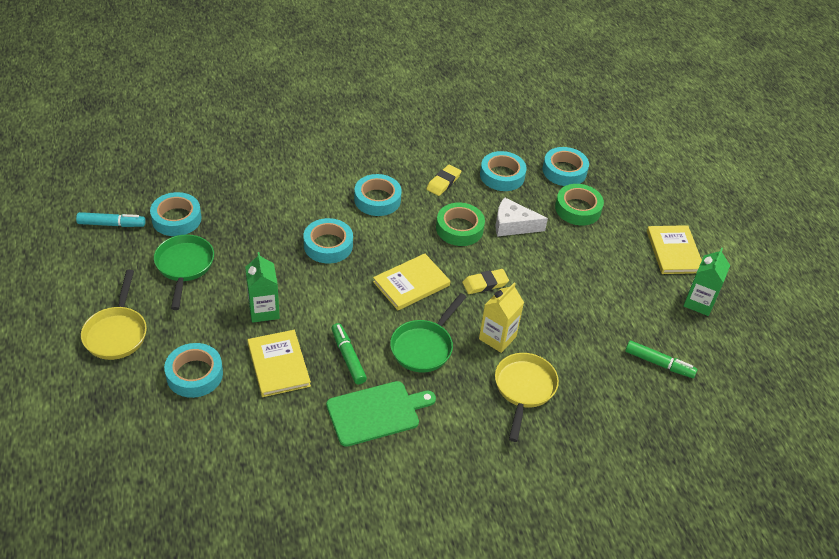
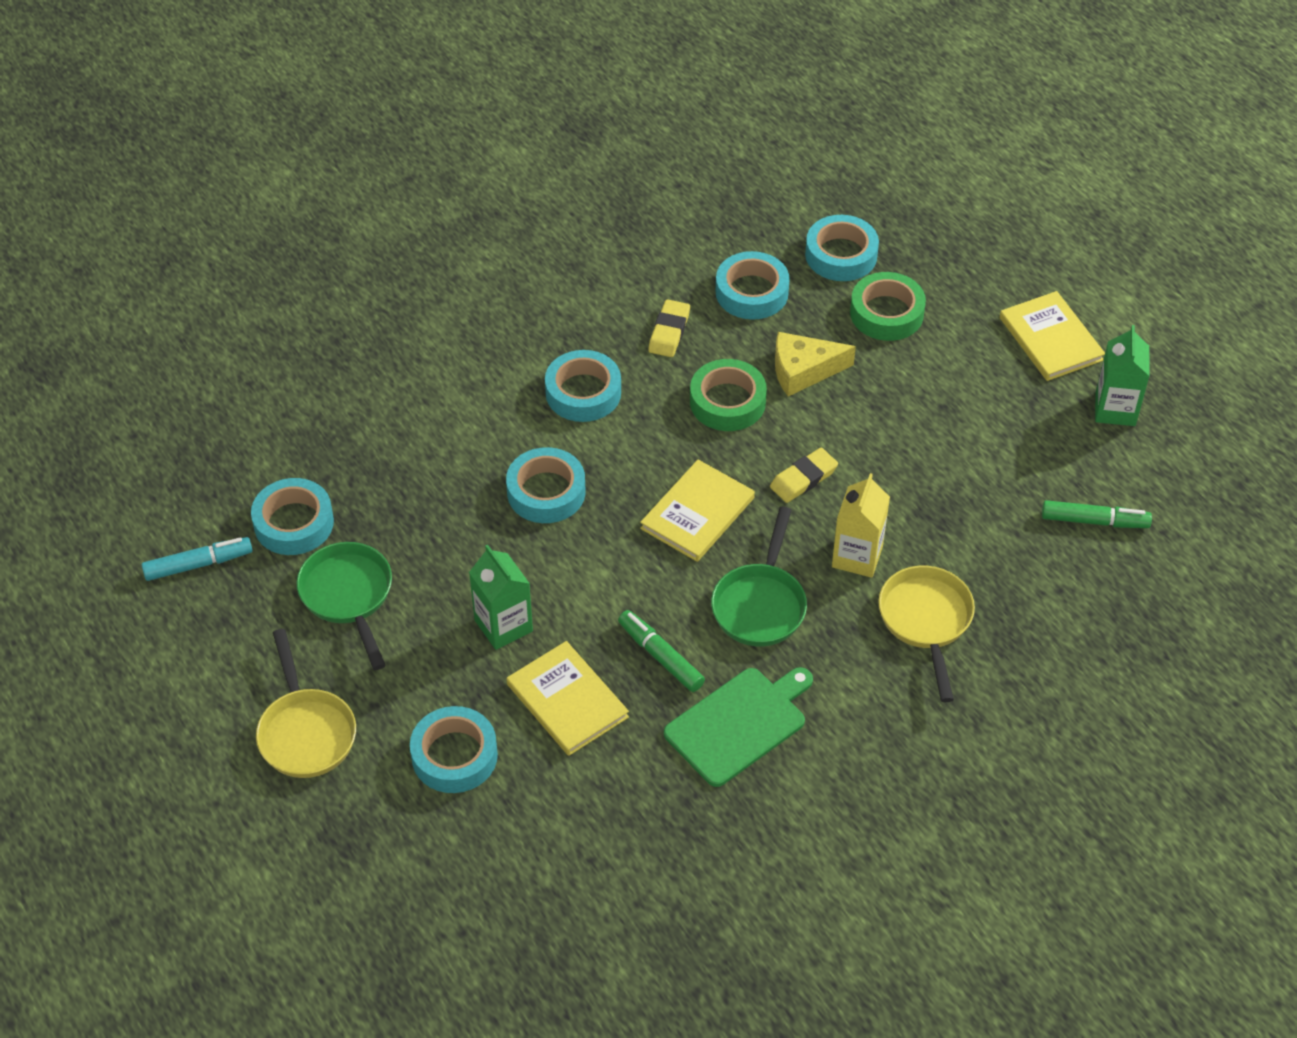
camera: 15 degrees left, 5 degrees up
(513, 225) = (803, 371): white cheese -> yellow cheese

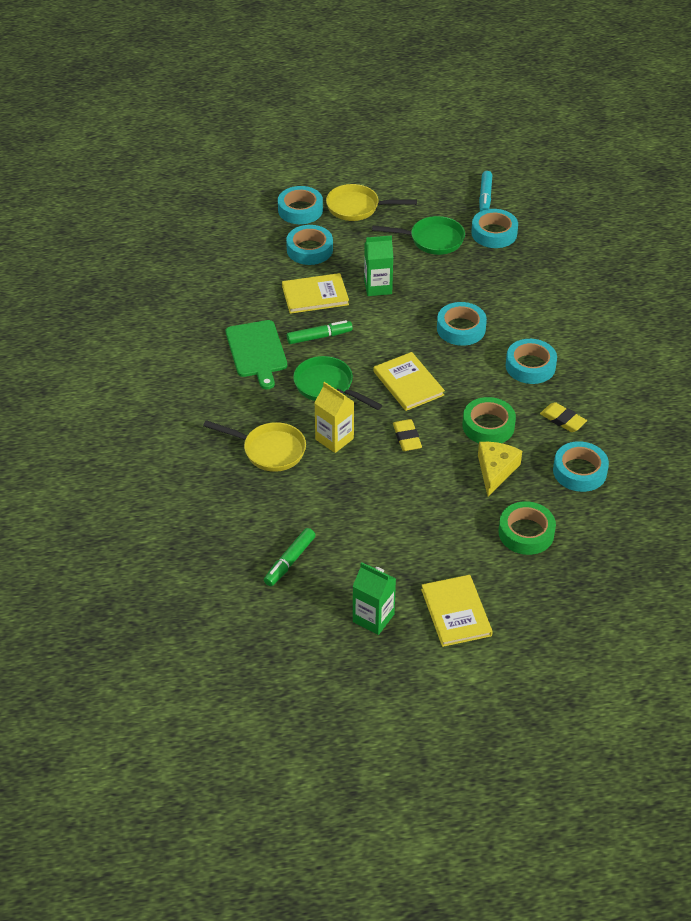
camera: 115 degrees right, 5 degrees down
(841, 255) = (594, 531): turquoise tape -> turquoise tape (300, 210)
(1050, 339) = (456, 612): yellow book -> yellow book turned 75 degrees clockwise

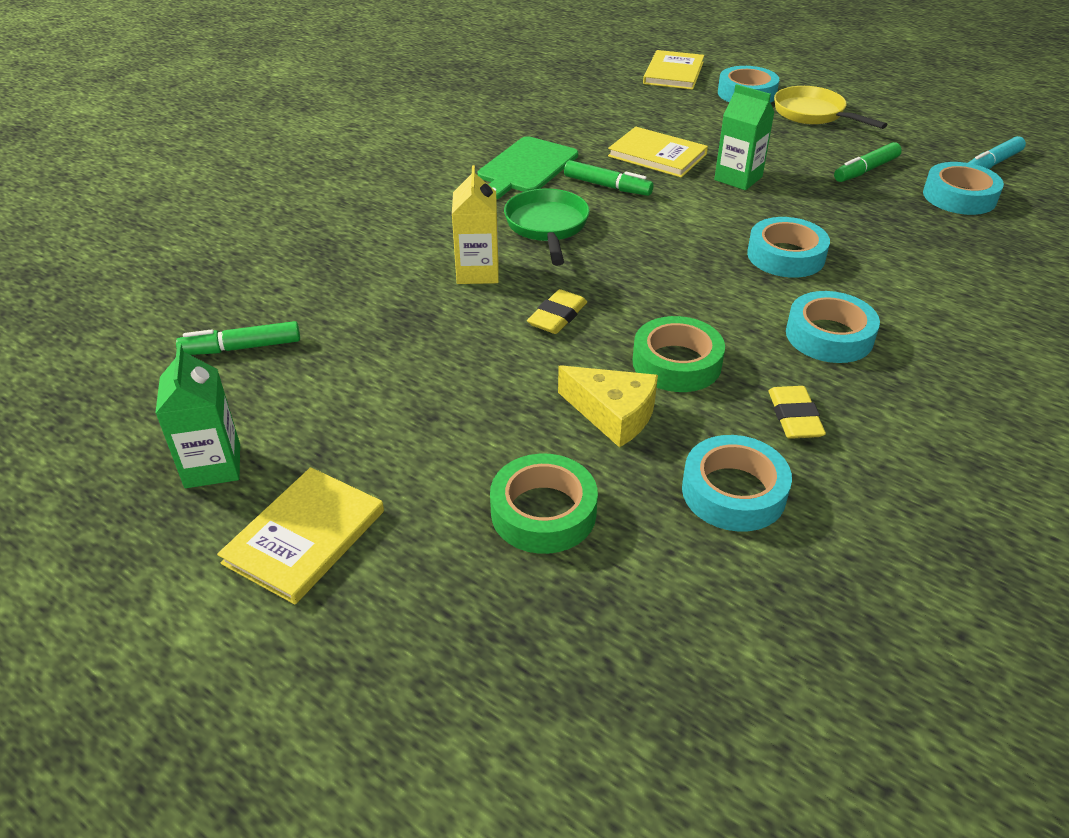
camera: 45 degrees right, 5 degrees down
(269, 450) = (399, 245): yellow pan -> none
(309, 249) = (709, 122): turquoise tape -> none
(408, 383) = (641, 270): yellow book -> yellow book (673, 73)
(432, 240) = (866, 170): green pan -> green marker
(495, 470) = (613, 414): yellow cheese -> yellow cheese turned 60 degrees clockwise

